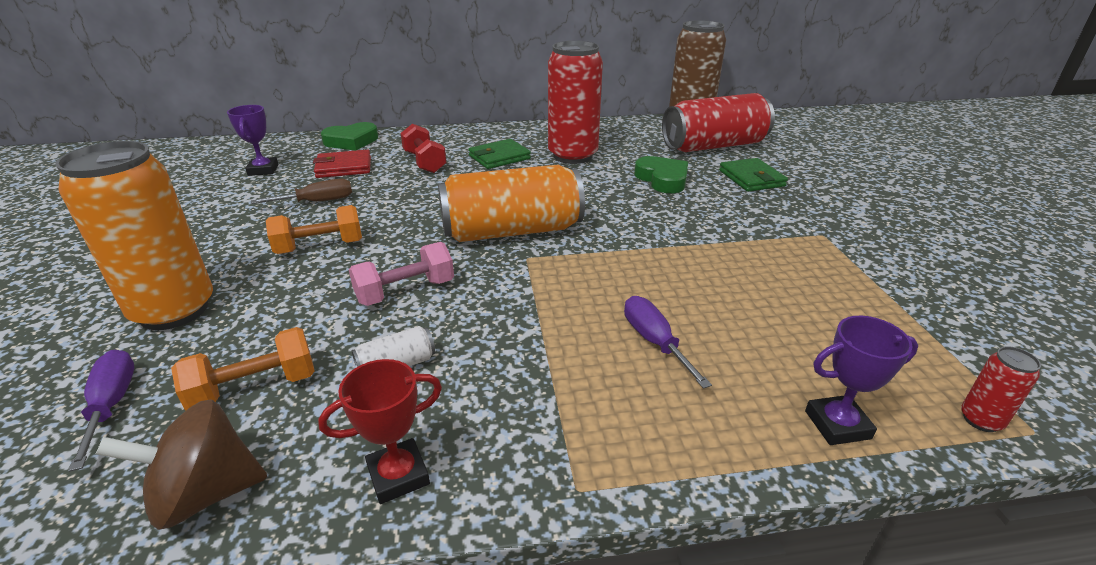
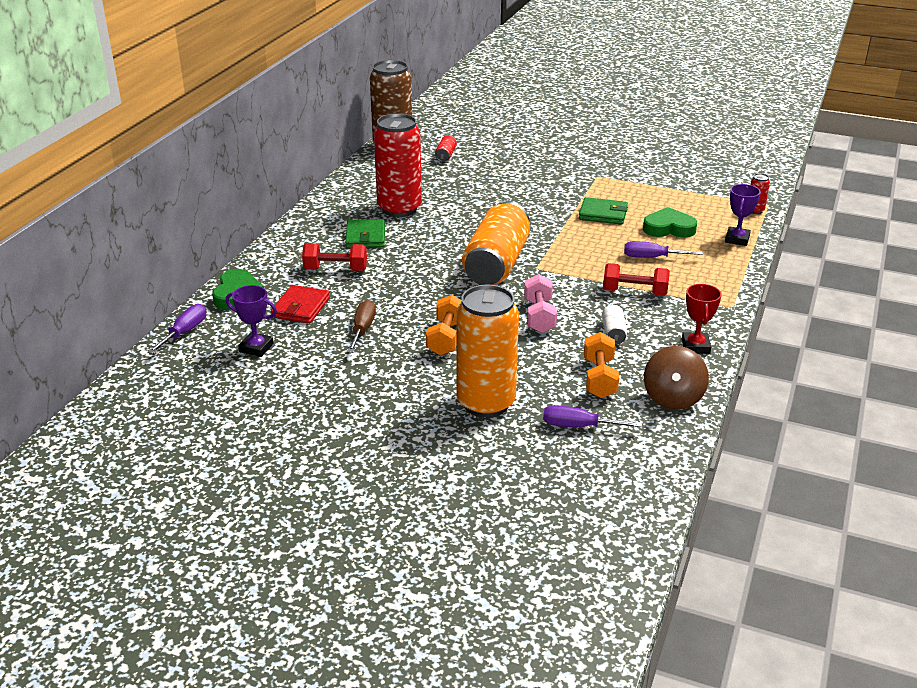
camera: 60 degrees left, 0 degrees up
(279, 142) = (185, 332): none -> purple screwdriver
(532, 353) = (634, 292): none -> red dumbbell
(662, 179) = (478, 192): green heart -> green heart (669, 228)
(714, 146) = (445, 155): red can -> red can, size x0.40
(751, 178) = (510, 165): green wallet -> green wallet (603, 214)

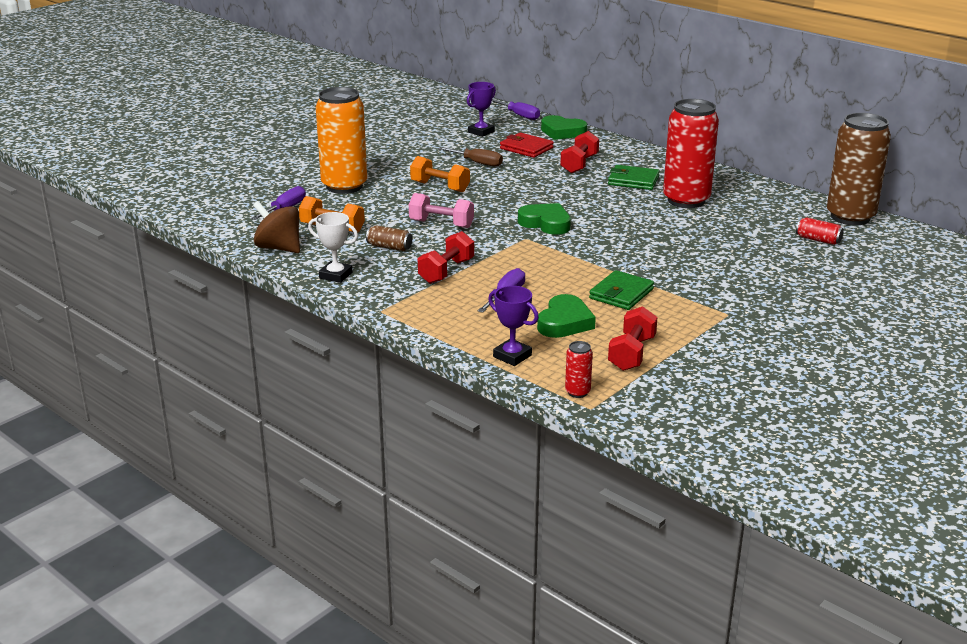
camera: 110 degrees right, 5 degrees down
(496, 264) = (546, 223): orange can -> green heart
(613, 332) = (389, 247): white can -> brown can
(687, 200) = (631, 353): none -> red dumbbell
(695, 346) = (336, 275): red trophy -> white trophy

